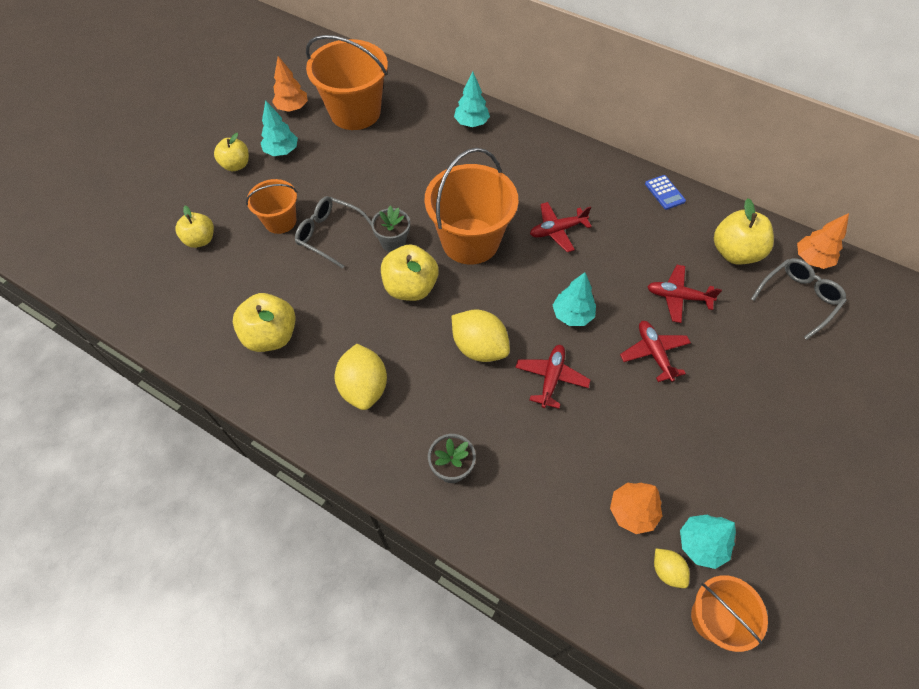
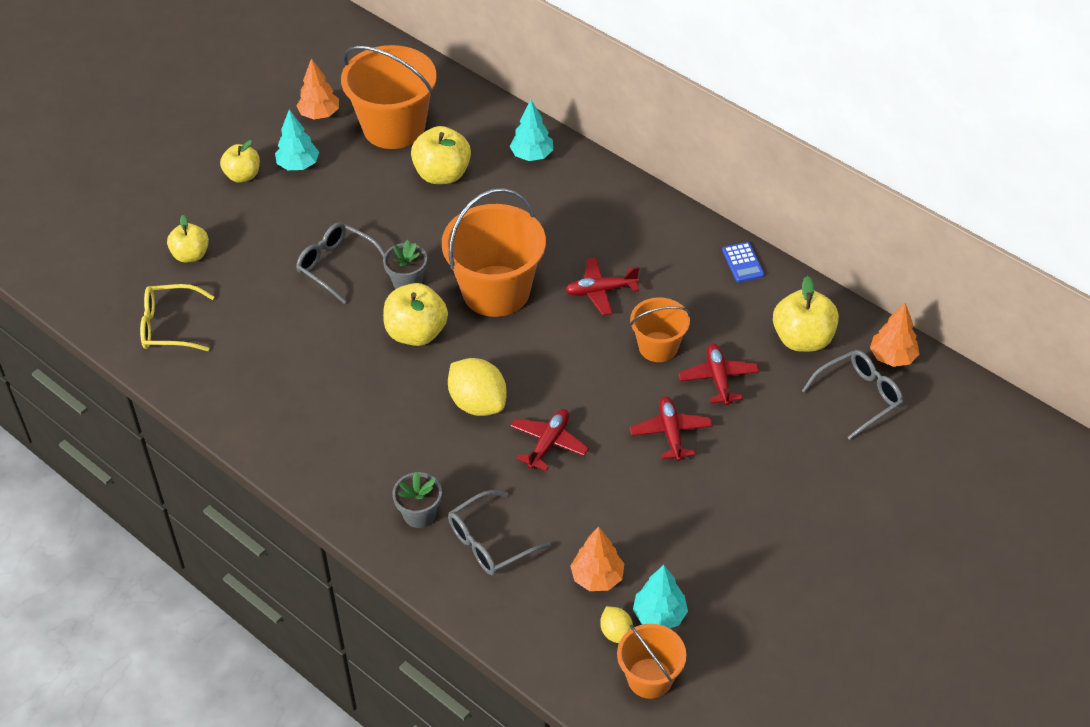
camera: 10 degrees right, 10 degrees down
(189, 309) = (169, 326): none -> yellow glasses
(271, 336) = (254, 364): yellow apple -> yellow apple (442, 174)
(280, 221) = (283, 244): orange bucket -> orange bucket (658, 347)
(364, 387) = (344, 427): yellow lemon -> none
(523, 489) = (489, 542): none -> grey glasses
(572, 315) = (591, 383): turquoise tree -> none
(678, 297) = (718, 379): red plane -> red plane turned 60 degrees clockwise

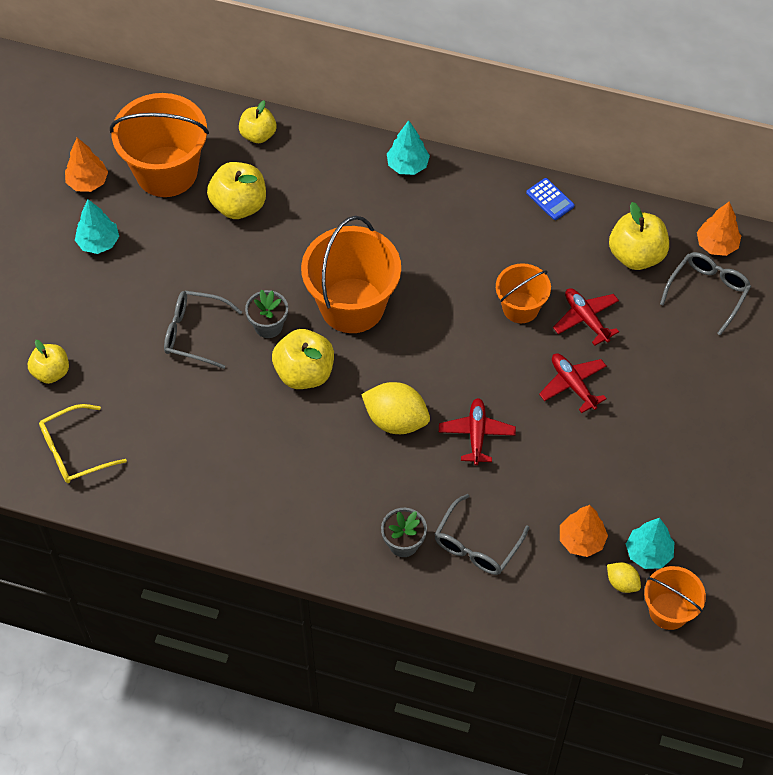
camera: 25 degrees left, 10 degrees up
(243, 175) = (52, 272): yellow apple -> yellow apple (258, 135)
(532, 155) = (310, 157): turquoise tree -> turquoise tree (407, 165)
(601, 291) = (443, 271): red plane -> none

